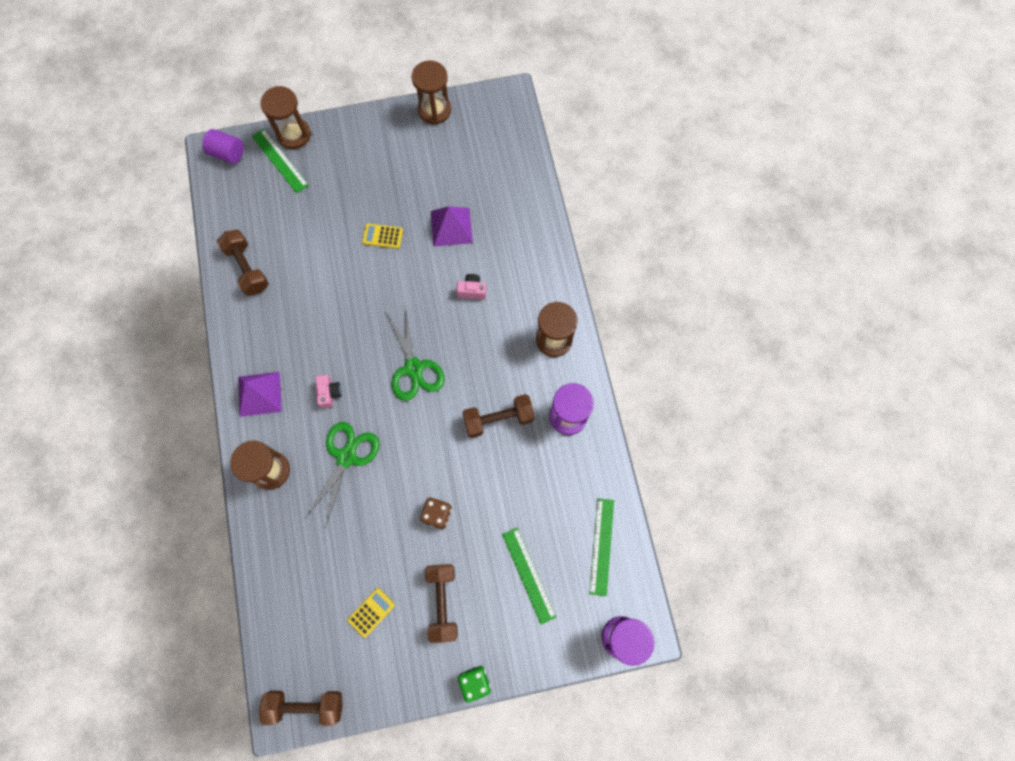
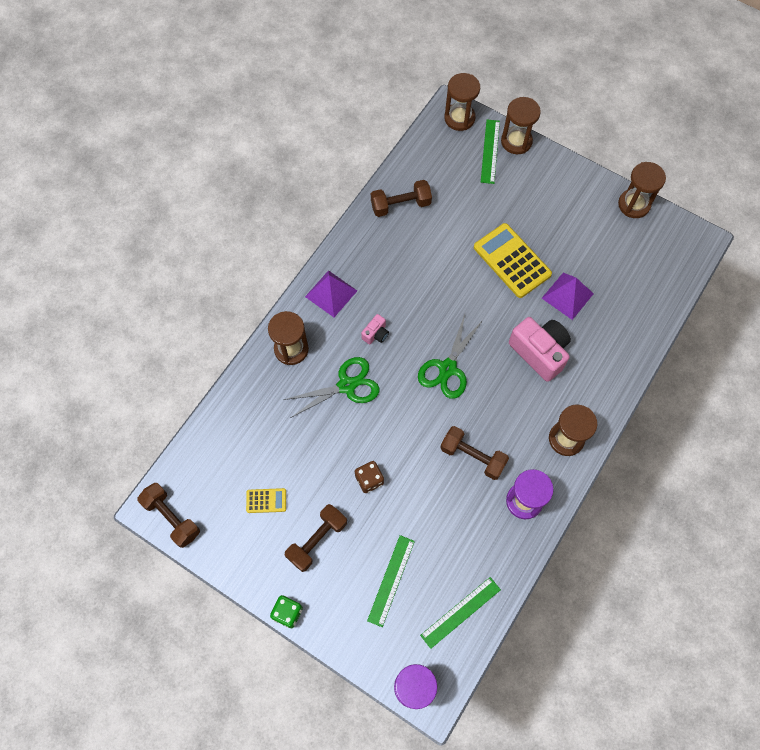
camera: 45 degrees right, 5 degrees down
(227, 153) = (459, 118): purple cylinder -> brown hourglass
(247, 268) = (400, 205): brown dumbbell -> brown dumbbell turned 60 degrees clockwise
(382, 236) = (512, 261): yellow calculator -> yellow calculator, size x2.08
(472, 290) = (539, 352): pink camera -> pink camera, size x2.12

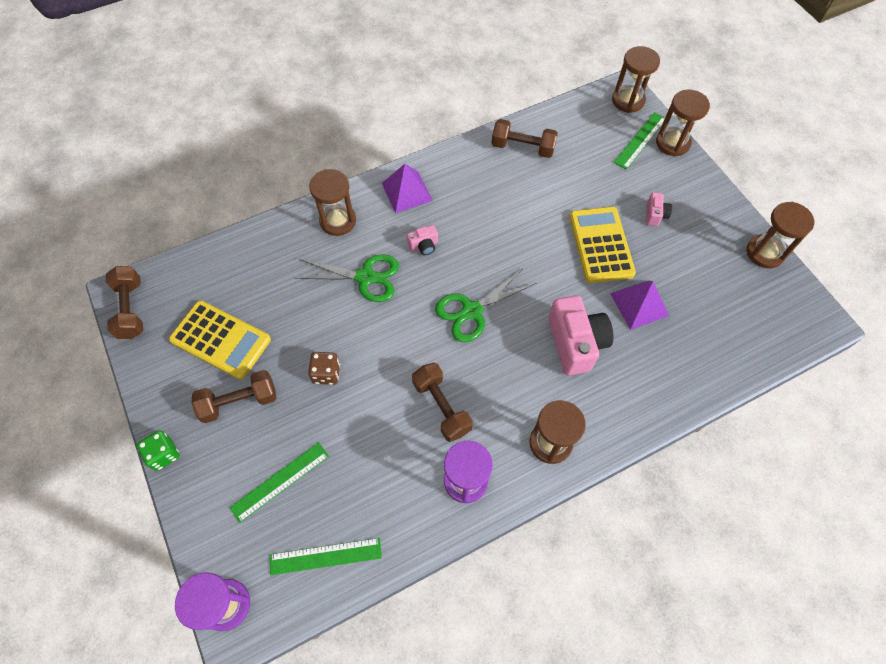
camera: 30 degrees right, 5 degrees down
(266, 500) = (220, 340): yellow calculator -> yellow calculator, size x2.08
(538, 213) = (655, 215): none -> pink camera

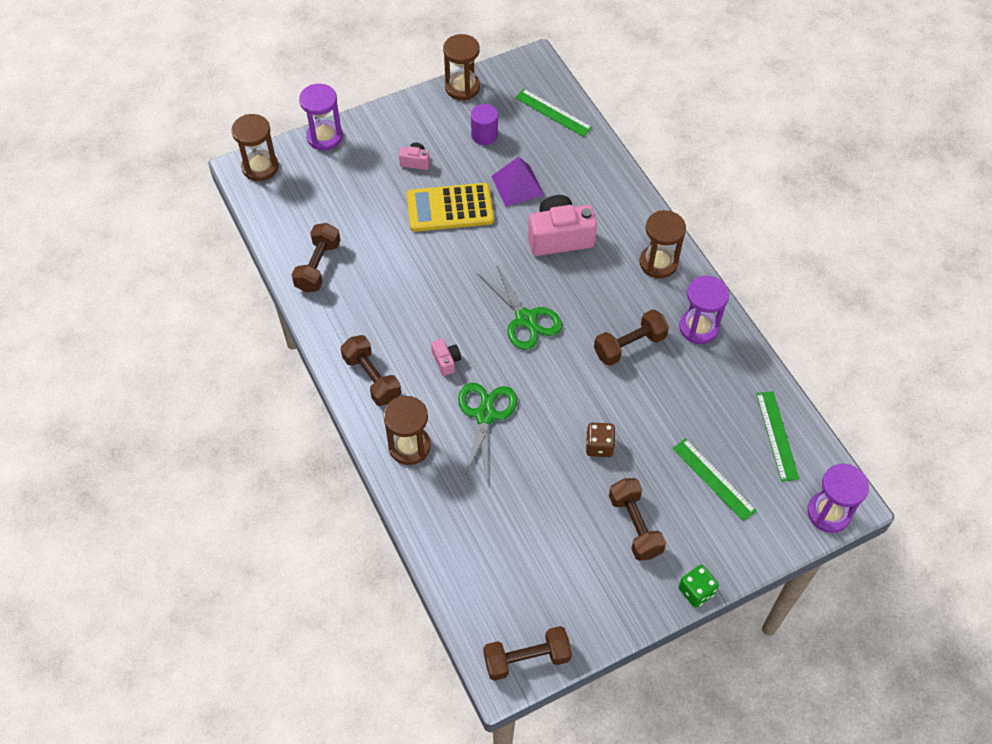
camera: 90 degrees left, 5 degrees down
(220, 340) = (564, 553): yellow calculator -> none
(406, 191) = (372, 378): purple pyramid -> brown dumbbell
(640, 140) = (318, 163): green ruler -> green ruler (553, 112)
(672, 143) = (324, 137): brown hourglass -> purple hourglass
(702, 273) = (484, 135): none -> purple cylinder

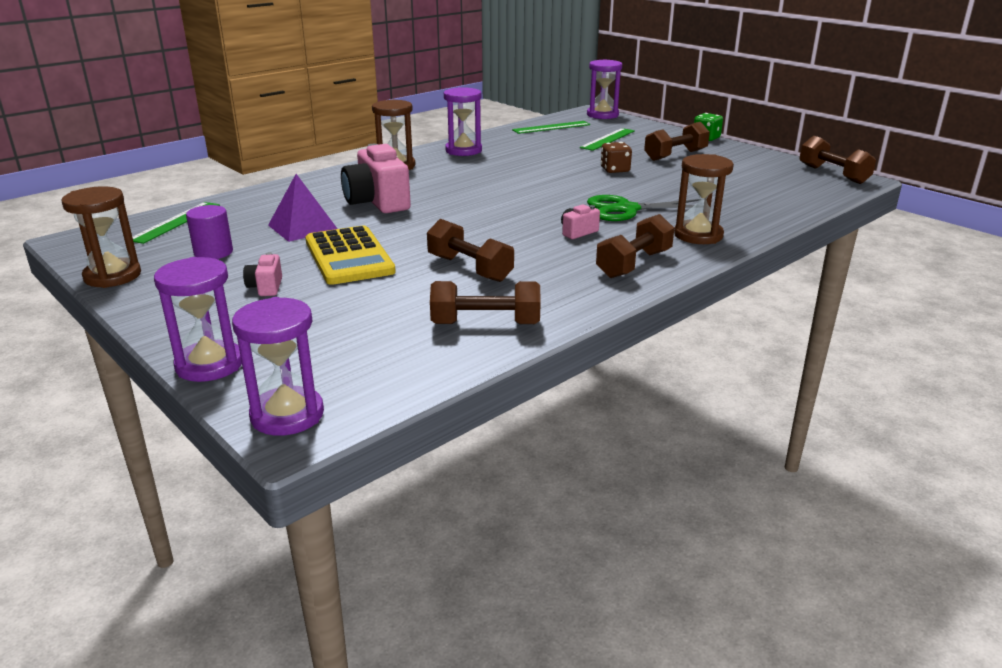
camera: 105 degrees left, 30 degrees down
(260, 167) = (287, 415): brown hourglass -> purple hourglass
(526, 319) = (496, 205): green scissors -> none
(629, 345) = (499, 168): brown dumbbell -> brown dumbbell (469, 268)

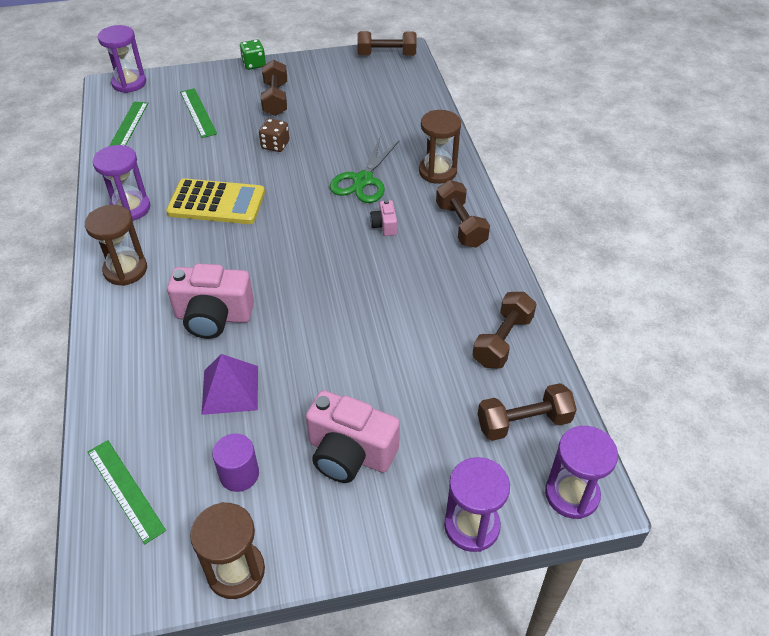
camera: 60 degrees left, 20 degrees up
(266, 287) = (350, 453): pink camera -> pink camera, size x2.12
(349, 257) = (326, 378): yellow calculator -> yellow calculator (216, 203)
(469, 268) = (405, 312): brown dumbbell -> brown dumbbell (523, 422)

